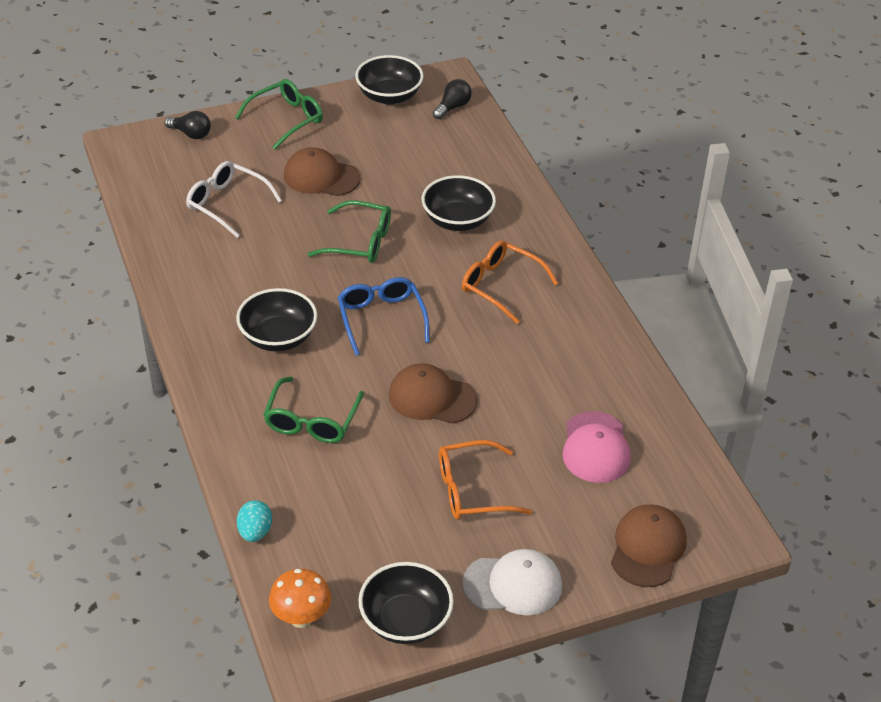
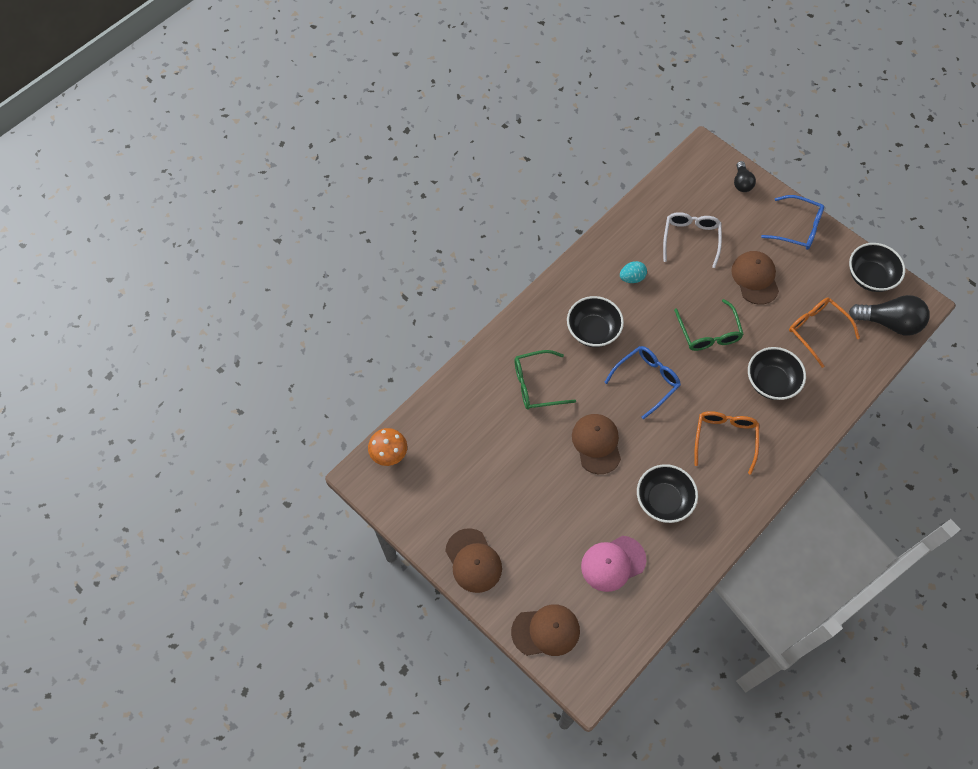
camera: 65 degrees right, 20 degrees up
(255, 532) = (436, 399): turquoise egg -> turquoise egg (632, 278)
(286, 119) = (797, 228): green glasses -> blue glasses
(405, 621) = (416, 512): black bowl -> black bowl (663, 500)
(452, 107) = (889, 322): black light bulb -> black light bulb, size x1.78
(472, 490) = (534, 503): orange glasses -> orange glasses (817, 330)
(513, 585) = (473, 561): white cap -> brown cap

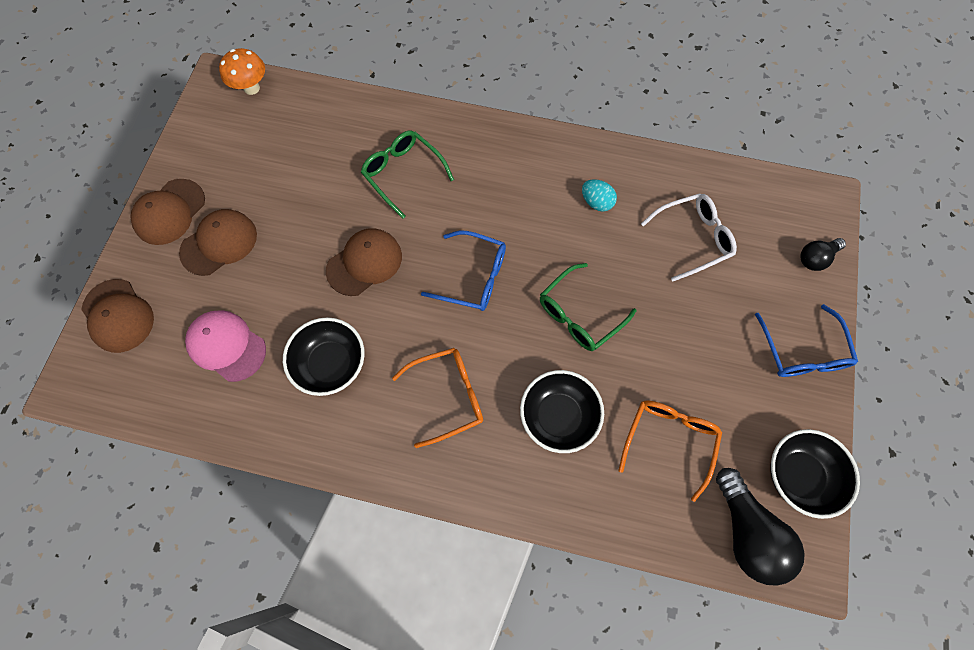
camera: 60 degrees right, 5 degrees up
(593, 330) = (503, 195): black bowl -> none
(755, 278) = (691, 333): brown cap -> brown cap (219, 243)

